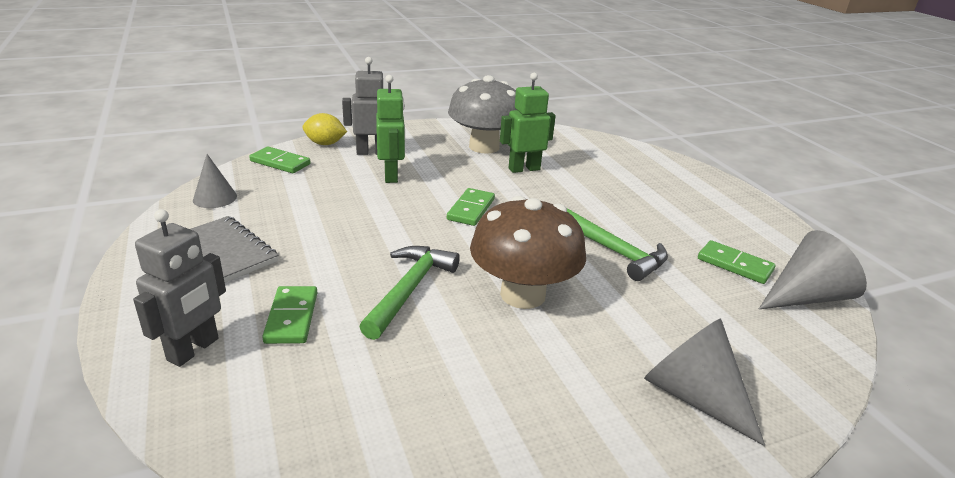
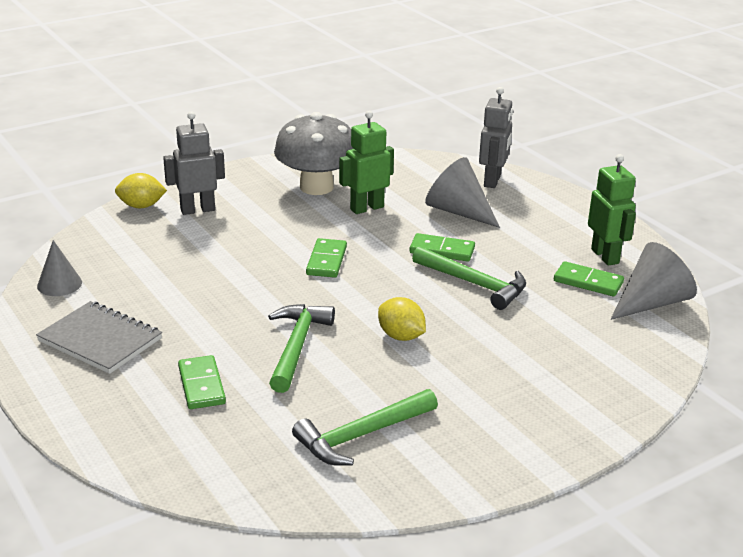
camera: 10 degrees left, 0 degrees up
(194, 350) = (130, 423): grey robot -> grey robot (492, 181)
(280, 163) = (104, 235): green domino -> green domino (442, 250)
(391, 176) = (231, 234): green robot -> green robot (605, 256)
(443, 409) = (362, 435): none -> green hammer
(522, 294) = (401, 336): brown mushroom -> yellow lemon
(693, 396) = (560, 397): grey cone -> grey cone (458, 211)

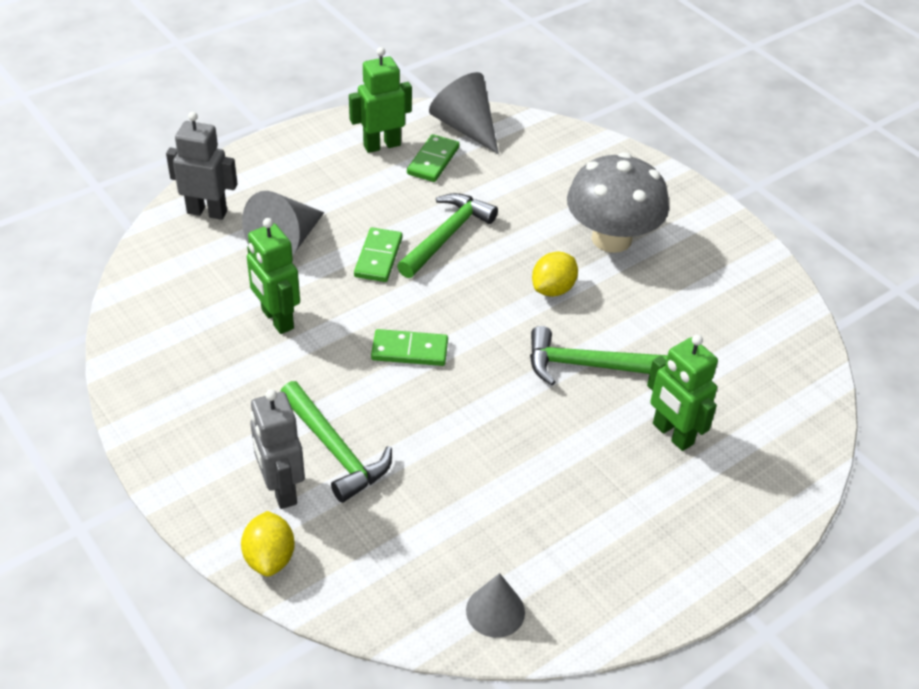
camera: 95 degrees left, 15 degrees up
(100, 340) = (611, 539): grey notebook -> none
(202, 385) = (672, 434): green domino -> green robot
(316, 187) = (216, 369): grey mushroom -> grey mushroom (611, 239)
(362, 435) = (714, 313): green hammer -> green hammer (335, 449)

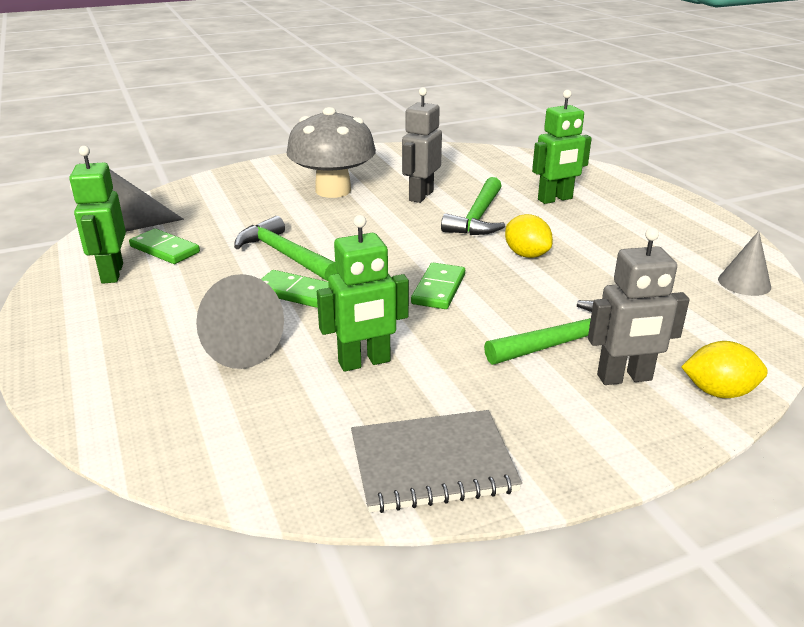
camera: 75 degrees left, 15 degrees down
(157, 375) = (432, 464): none -> grey notebook
(207, 212) = (130, 403): grey robot -> grey robot (420, 196)
(553, 289) = (383, 219): yellow lemon -> yellow lemon (526, 255)

